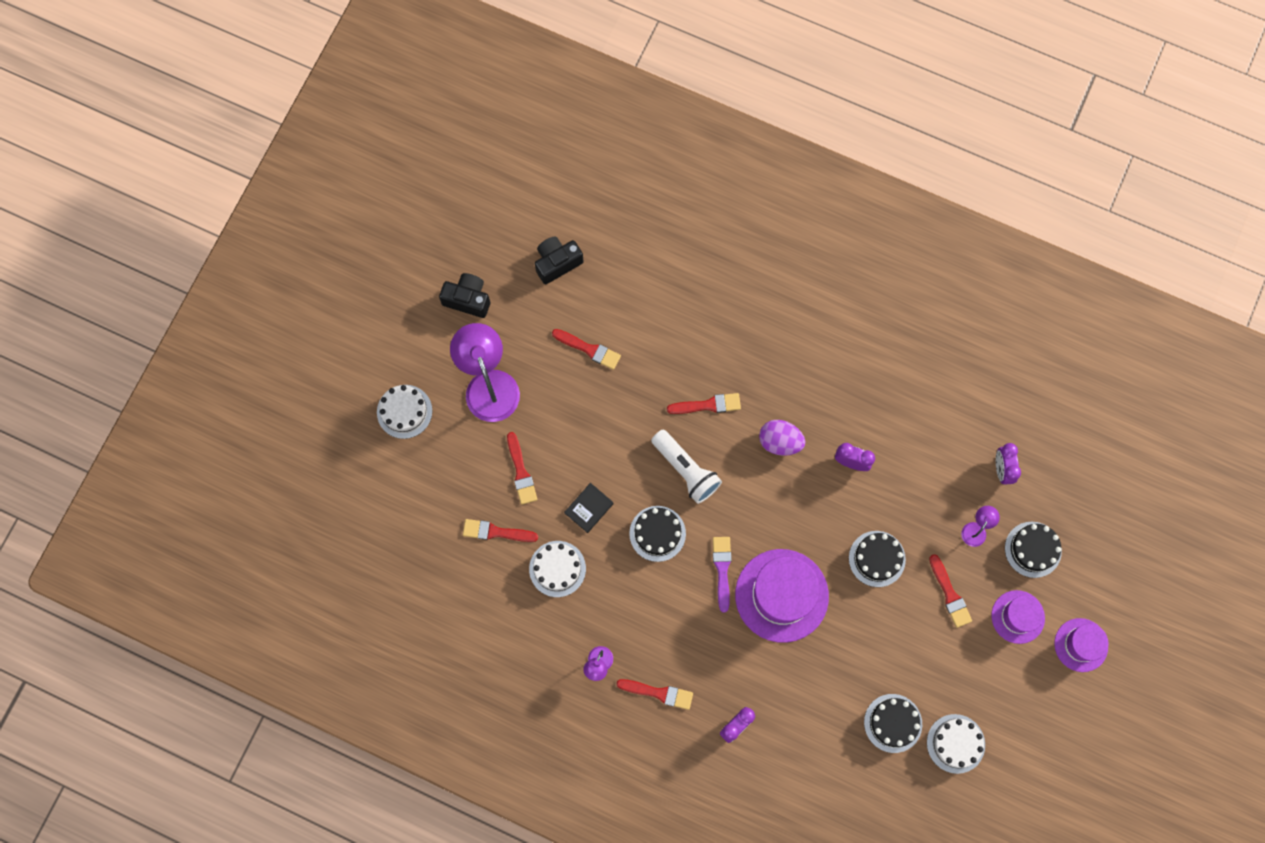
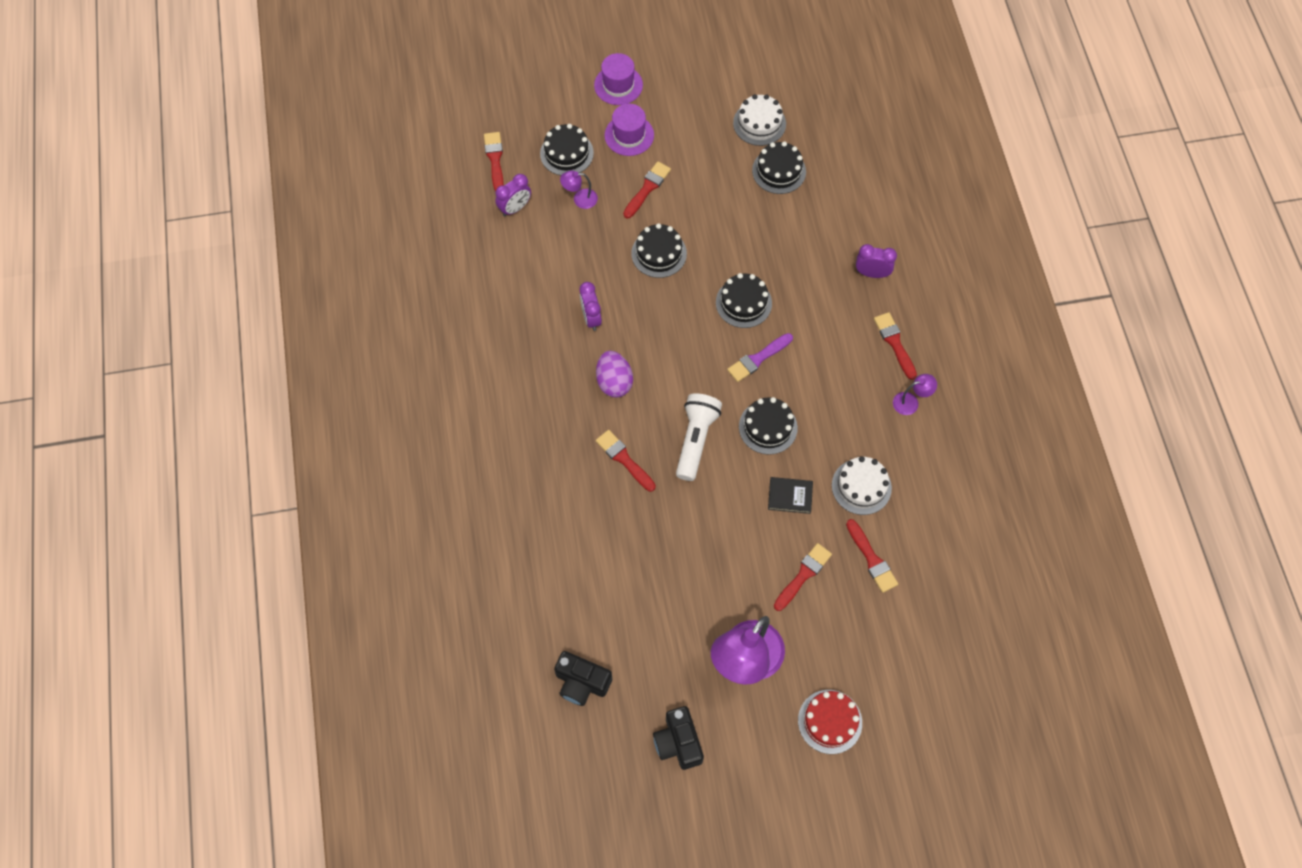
camera: 125 degrees left, 10 degrees down
(404, 411) = (830, 721): white cake -> red cake
(589, 349) = (646, 594): red brush -> red brush (495, 159)
(781, 595) = (743, 303): purple hat -> black cake

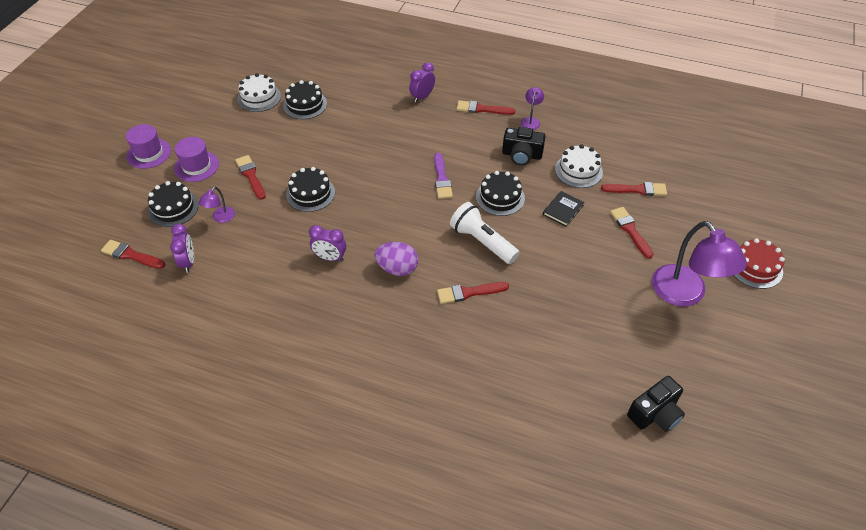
camera: 60 degrees left, 15 degrees down
(678, 742) = (737, 369): black camera -> black camera (521, 155)
(743, 303) = (391, 166): black cake -> none

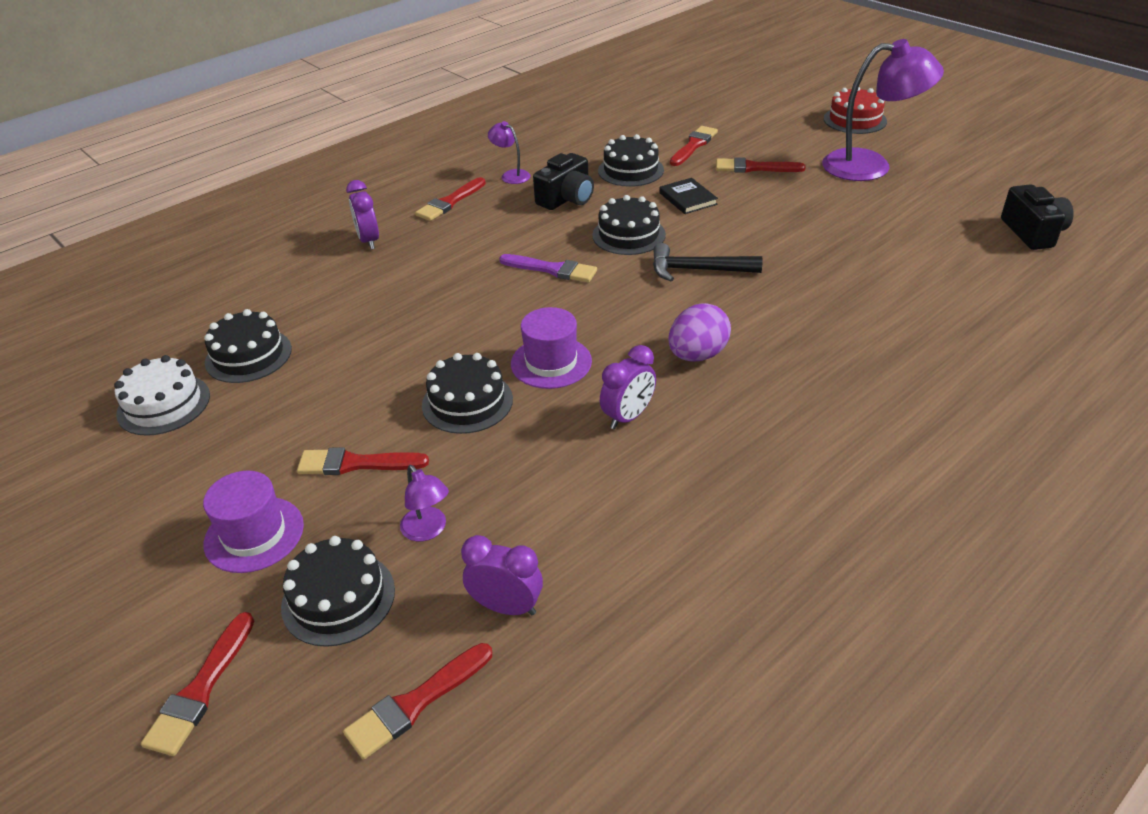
camera: 60 degrees left, 10 degrees down
(149, 153) = (135, 605): purple hat -> purple hat (551, 362)
(469, 293) = (782, 306): red brush -> red brush (201, 689)
(482, 241) = (697, 270): white flashlight -> black hammer
(578, 171) = (630, 170): white cake -> black cake

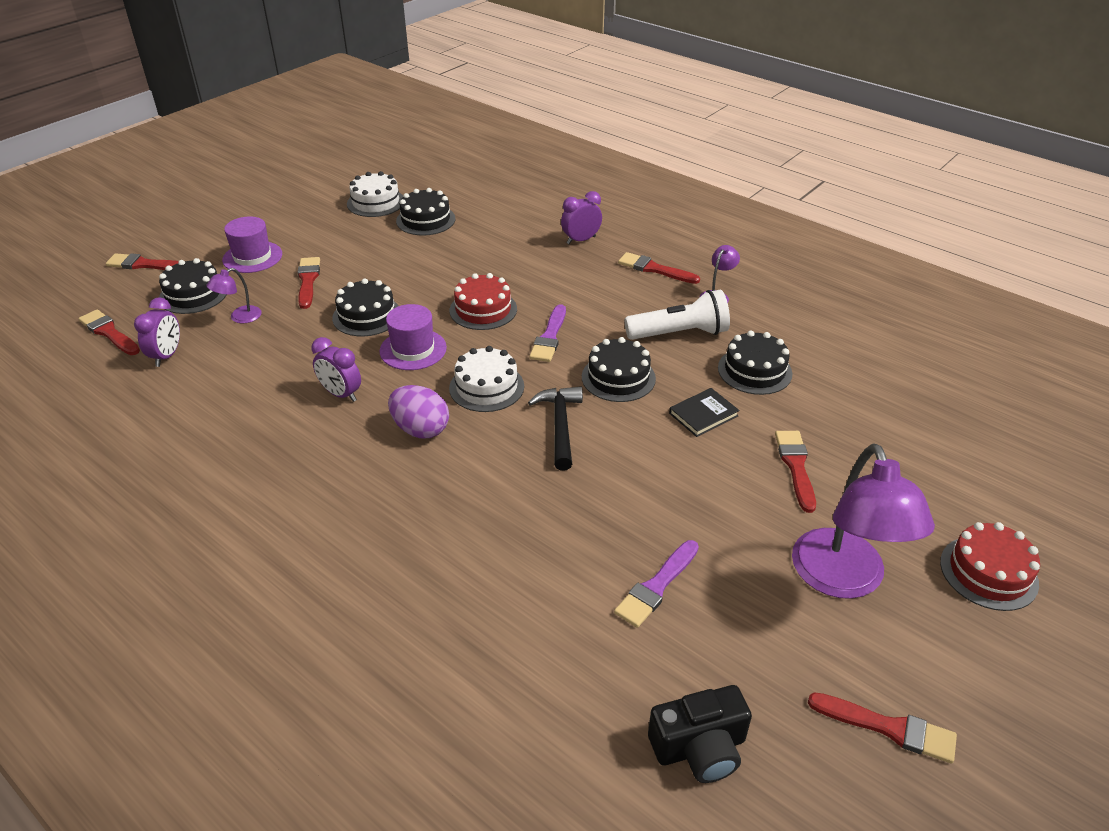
camera: 80 degrees right, 0 degrees up
(486, 311) = (483, 310): none -> red cake
(566, 198) = (680, 333): black camera -> white flashlight
(631, 311) = (486, 387): none -> white cake
(693, 145) = (835, 415): red brush -> red brush (889, 728)
(892, 236) = (656, 586): none -> purple brush

